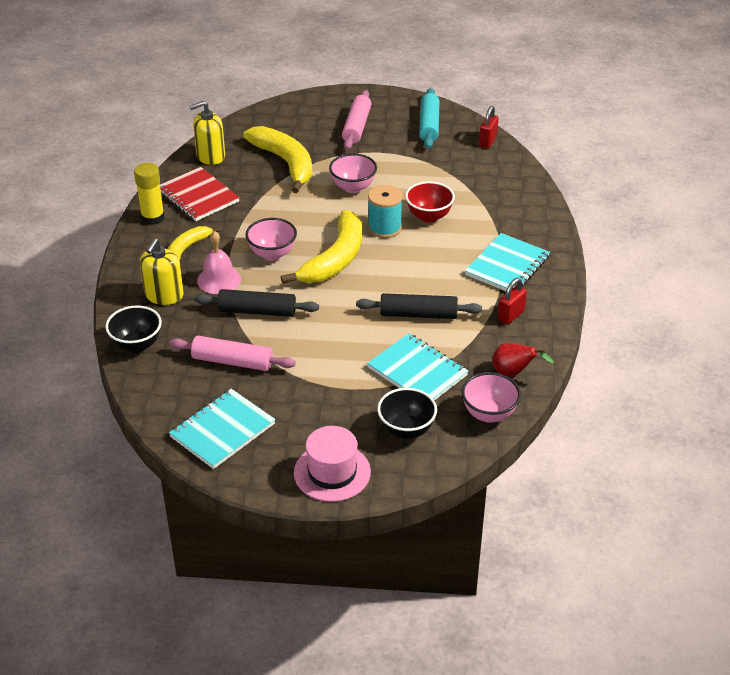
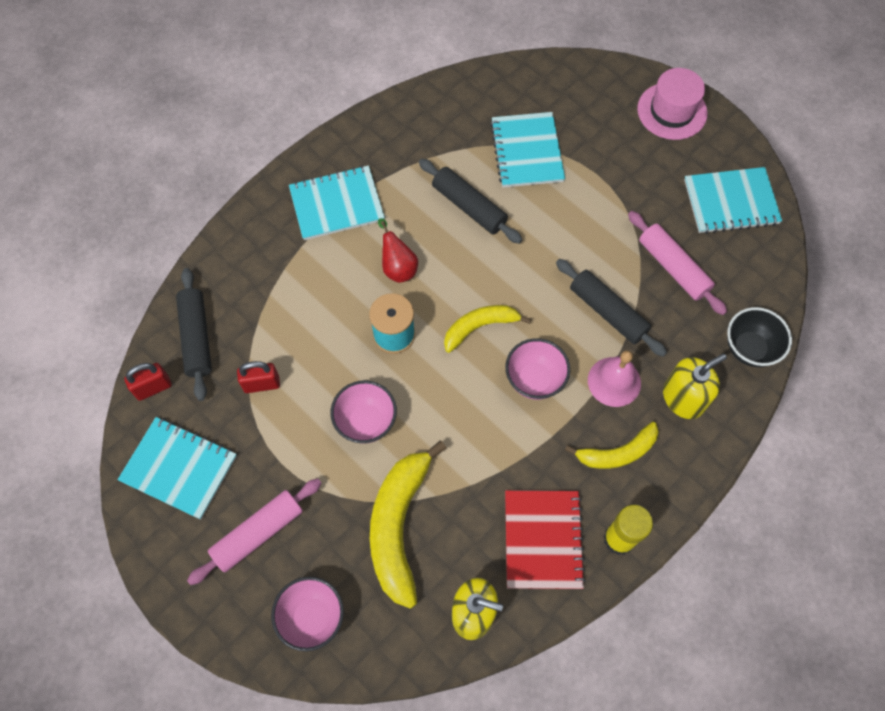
camera: 140 degrees left, 25 degrees up
(335, 259) = (480, 327): yellow banana -> yellow banana, size x0.60
(406, 430) = (585, 108): black bowl -> none
(429, 125) = (179, 468): turquoise rolling pin -> turquoise notebook
(429, 216) = (336, 318): red bowl -> none
(489, 414) = (510, 80): pink bowl -> pink bowl (312, 617)
(496, 168) = (197, 337): none -> black rolling pin
(510, 316) = (395, 152): red padlock -> red padlock (262, 384)
(513, 373) = (454, 100): red pear -> red pear (398, 267)

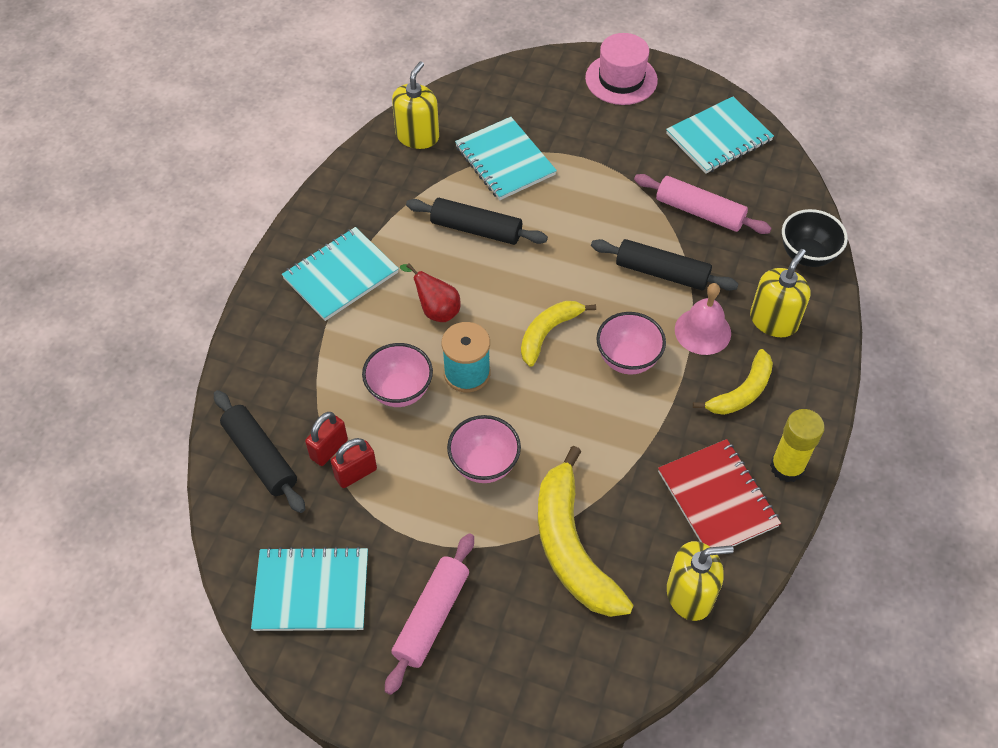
camera: 25 degrees left, 10 degrees down
(153, 387) = (239, 524): red padlock -> red padlock (329, 449)
(312, 617) = (533, 672): pink bowl -> pink bowl (400, 391)
(464, 100) = (417, 136): none -> yellow soap dispenser

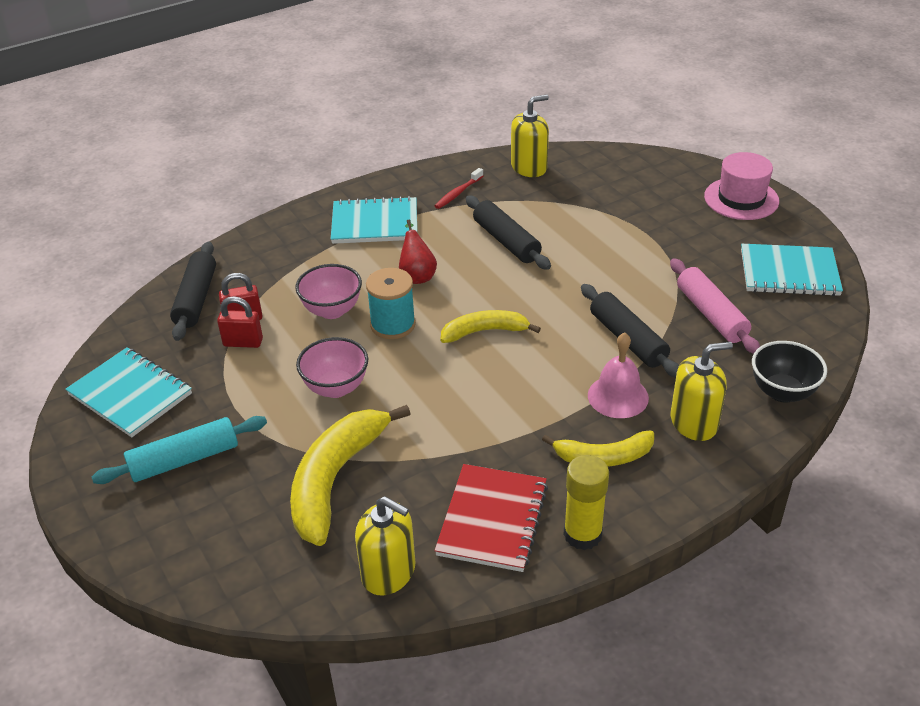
camera: 40 degrees right, 15 degrees down
(382, 200) = (458, 193): none -> red toothbrush
(432, 617) = (184, 460): pink rolling pin -> turquoise rolling pin
(505, 161) = (579, 210): turquoise notebook -> none
(627, 359) = (529, 382): pink bowl -> none

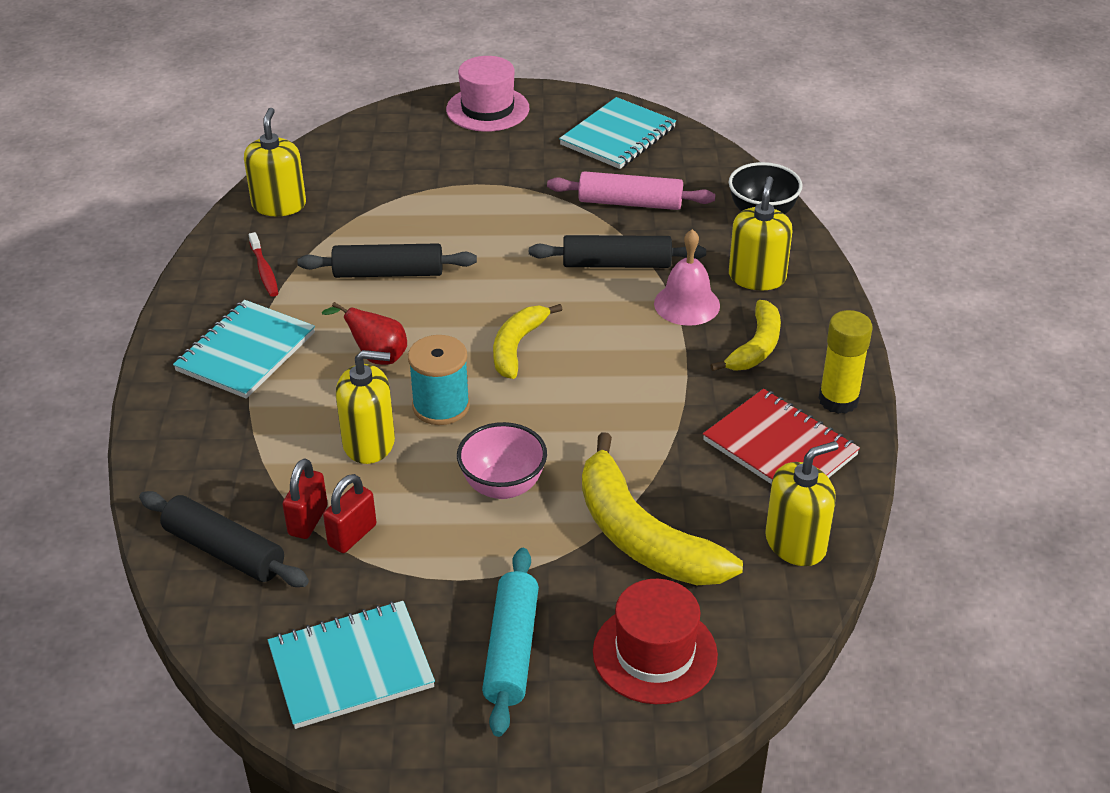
camera: 60 degrees left, 0 degrees up
(221, 535) = (655, 653): none -> red hat
(332, 310) = (369, 443): pink bowl -> yellow soap dispenser

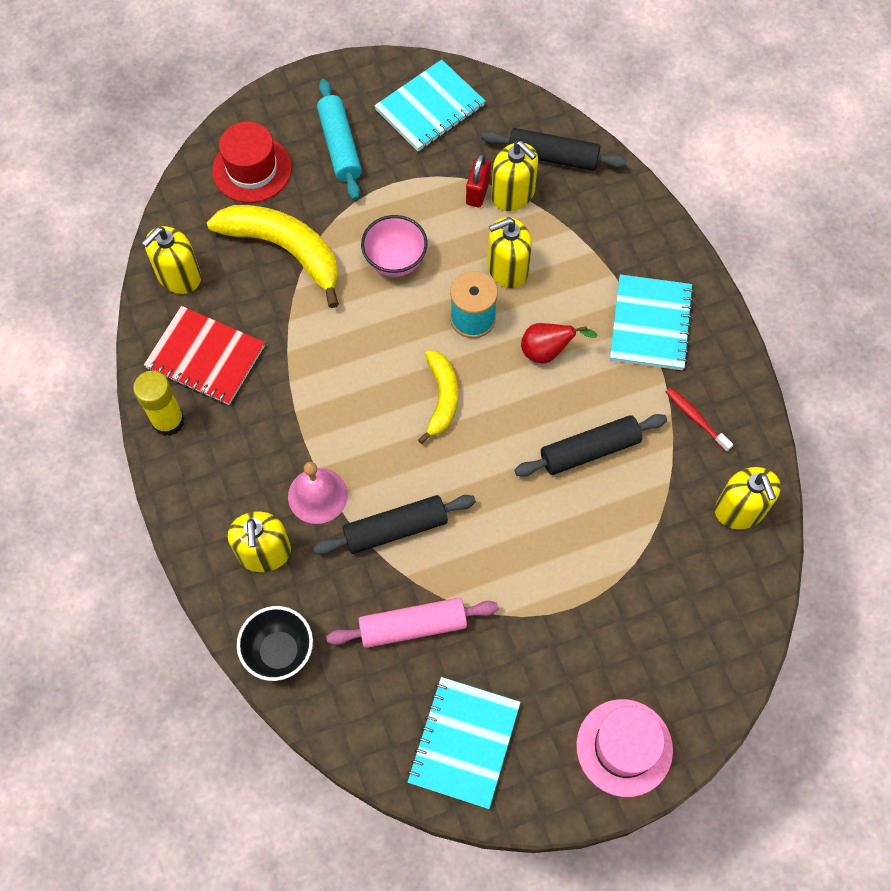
camera: 160 degrees right, 25 degrees up
(308, 521) = (513, 194): red padlock -> yellow soap dispenser
(756, 347) = (246, 460): yellow banana -> none

